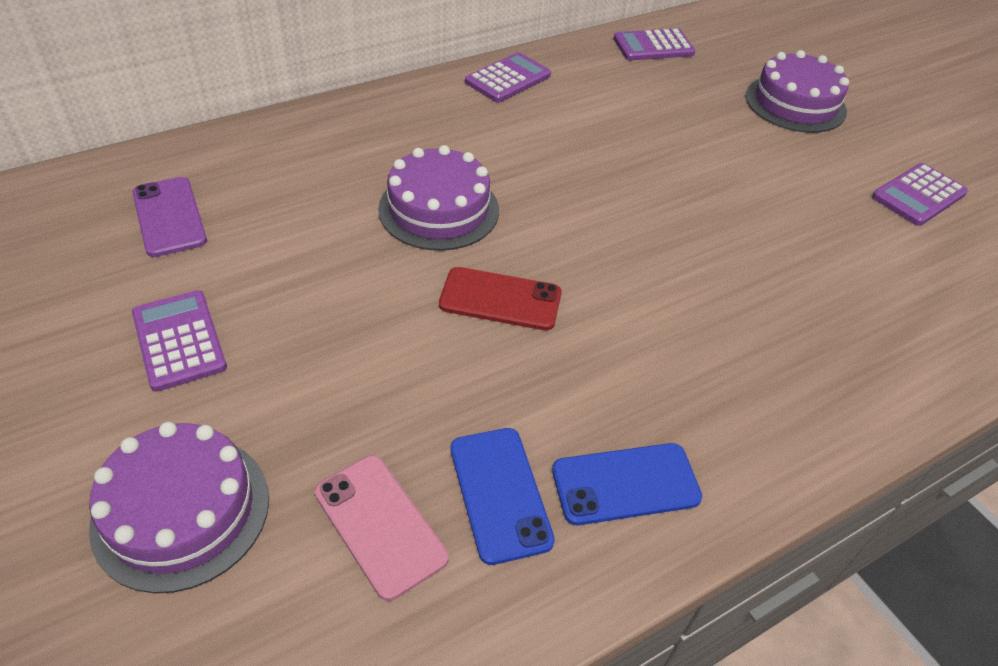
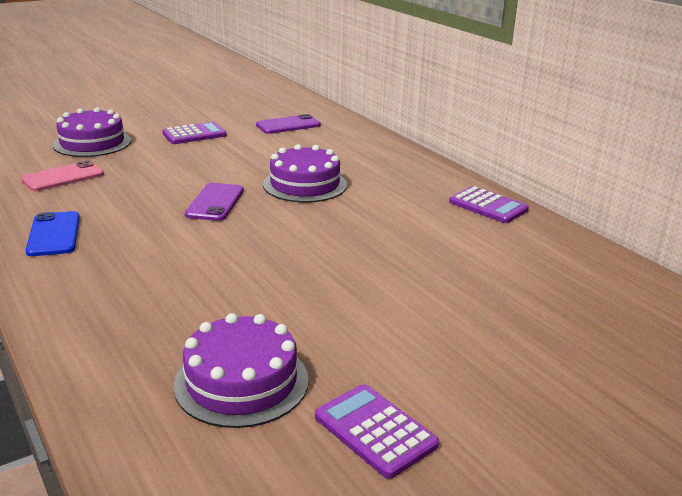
camera: 90 degrees right, 20 degrees down
(500, 299) = (215, 202): red phone -> purple phone
(500, 493) = (66, 202): blue phone -> none
(653, 46) = (608, 277): purple calculator -> none
(795, 103) = (544, 361): purple cake -> purple cake (241, 382)

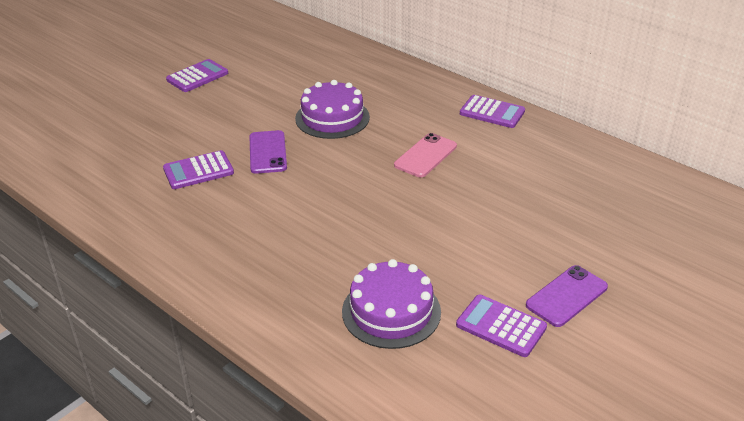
camera: 15 degrees left, 10 degrees up
(54, 234) = (152, 214): blue phone -> none
(63, 177) = (111, 150): pink phone -> pink phone (425, 156)
(92, 143) = (107, 104): purple cake -> none
(132, 206) = (198, 171): none -> purple calculator
(288, 125) = (277, 49): purple phone -> purple phone (566, 296)

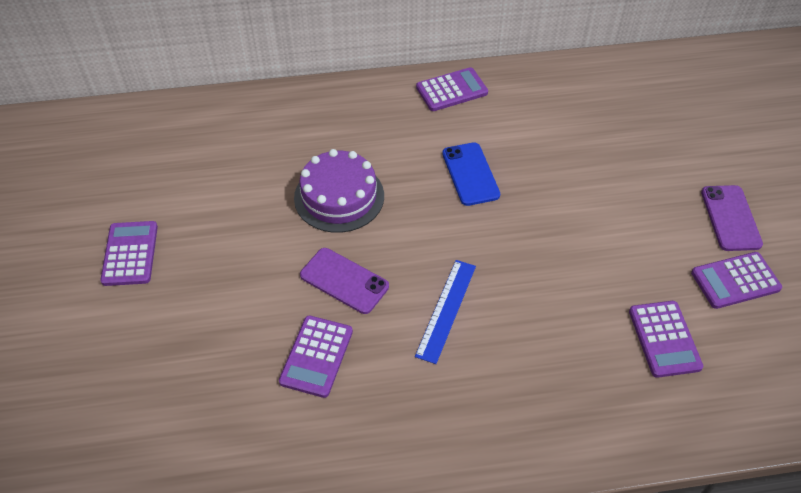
camera: 50 degrees left, 15 degrees up
(293, 201) = (446, 310): none -> blue ruler
(391, 311) = (664, 339): purple cake -> purple calculator
(425, 156) = (470, 174): pink phone -> blue phone

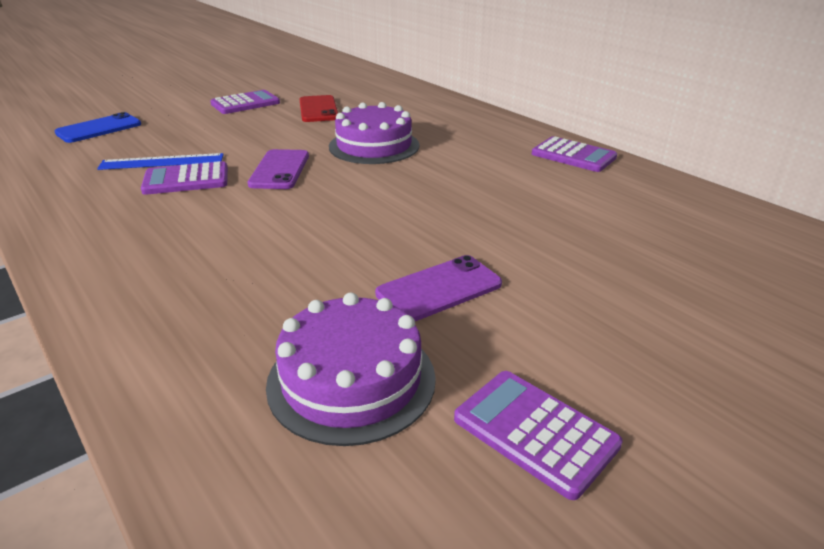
camera: 60 degrees right, 20 degrees down
(206, 200) = (318, 109): none -> red phone
(446, 310) = (282, 220): blue ruler -> blue ruler (162, 162)
(470, 174) = (475, 189): blue phone -> blue phone (99, 129)
(664, 339) = (351, 380): purple calculator -> purple cake
(730, 218) = (662, 394): purple phone -> purple phone (439, 289)

